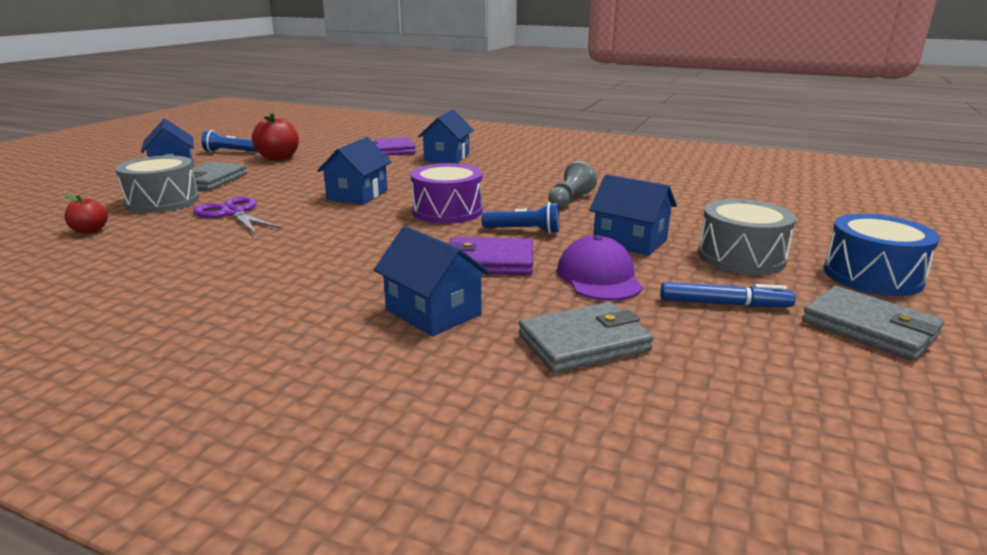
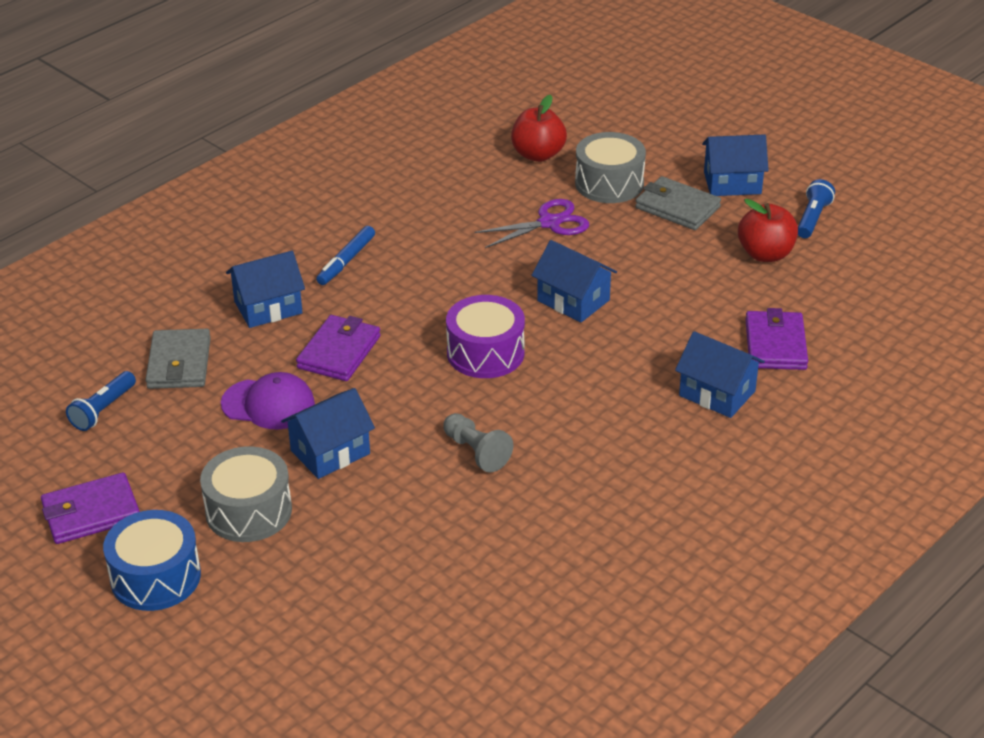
camera: 110 degrees right, 15 degrees up
(90, 231) = (538, 154): red apple -> red apple, size x1.70
(524, 231) = (399, 391): blue flashlight -> blue flashlight (103, 410)
(724, 304) = (178, 454): blue marker -> blue marker (346, 261)
(869, 328) = (91, 512): grey wallet -> purple wallet

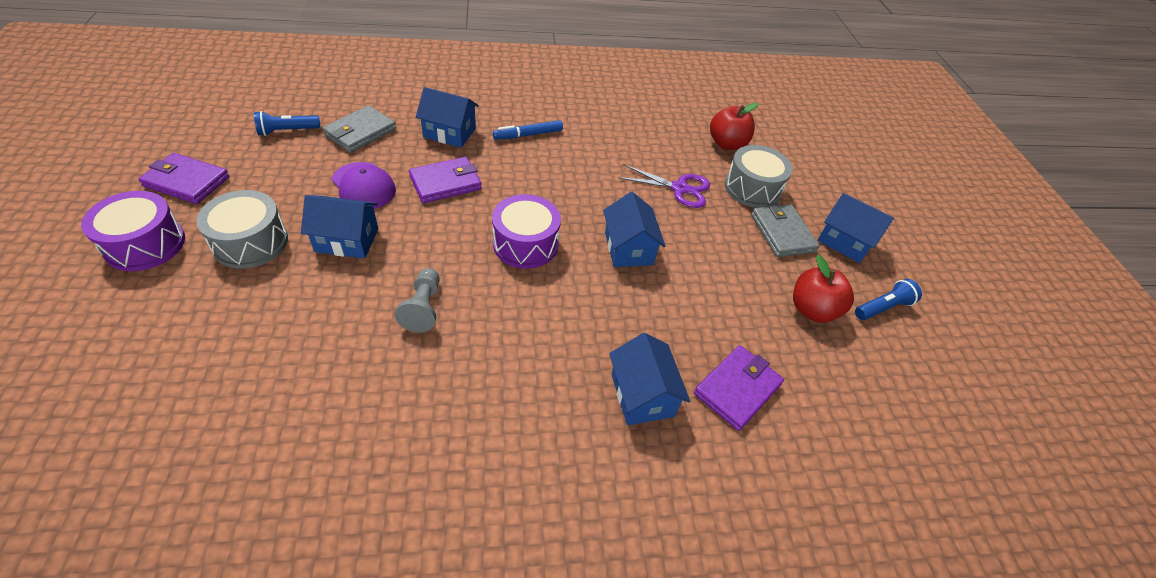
camera: 35 degrees right, 10 degrees up
(155, 577) = (145, 244): blue drum -> purple drum

